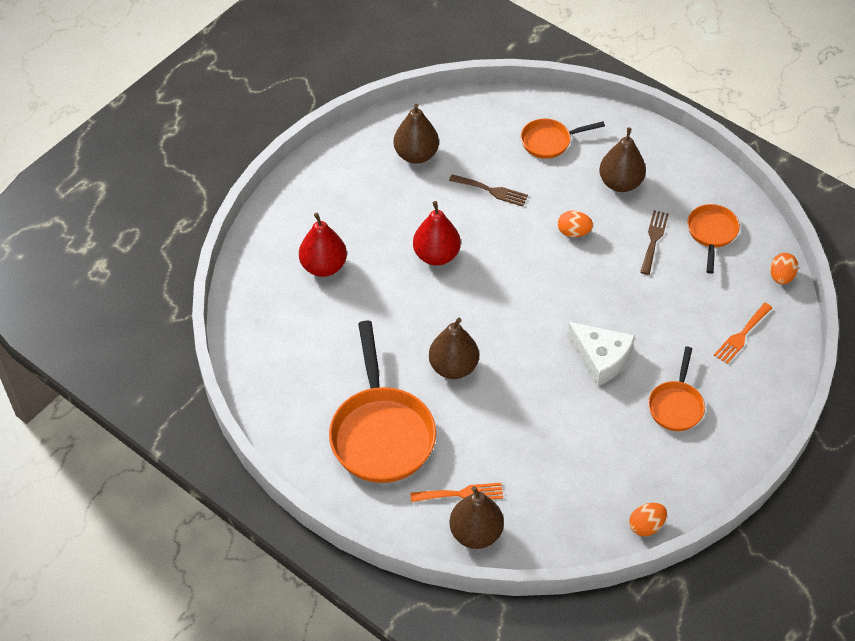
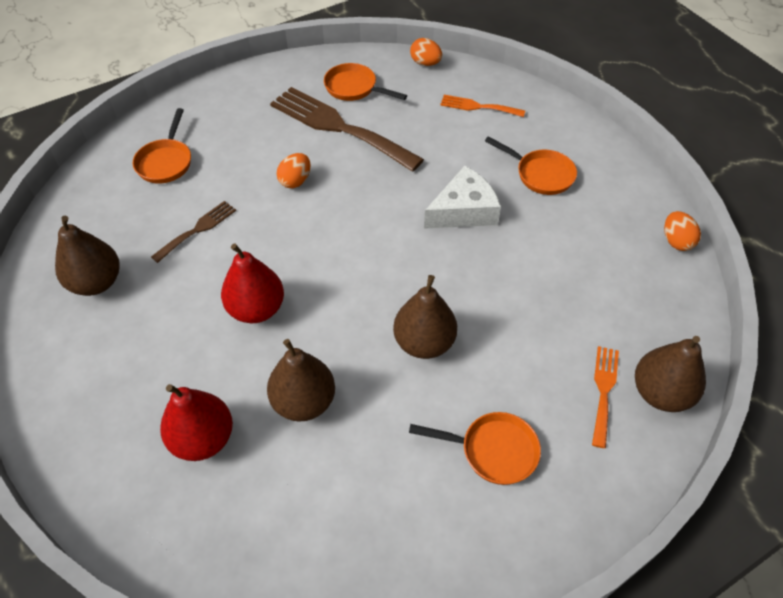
camera: 70 degrees left, 0 degrees up
(381, 433) = (493, 450): orange pan -> orange pan, size x0.54
(620, 183) = (256, 128): brown pear -> brown pear (304, 401)
(653, 239) = (339, 127): brown fork -> brown fork, size x2.03
(741, 335) = (478, 107): orange fork -> orange fork turned 135 degrees clockwise

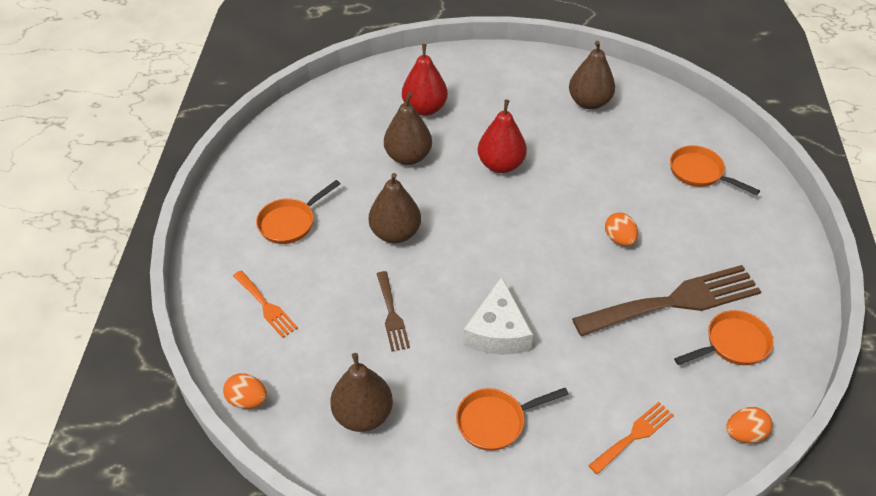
camera: 125 degrees right, 5 degrees down
(197, 229) = (604, 164): brown fork -> brown fork (392, 314)
(660, 393) = (231, 337): brown pear -> brown pear (363, 415)
(676, 241) = (330, 470): orange egg -> orange egg (247, 400)

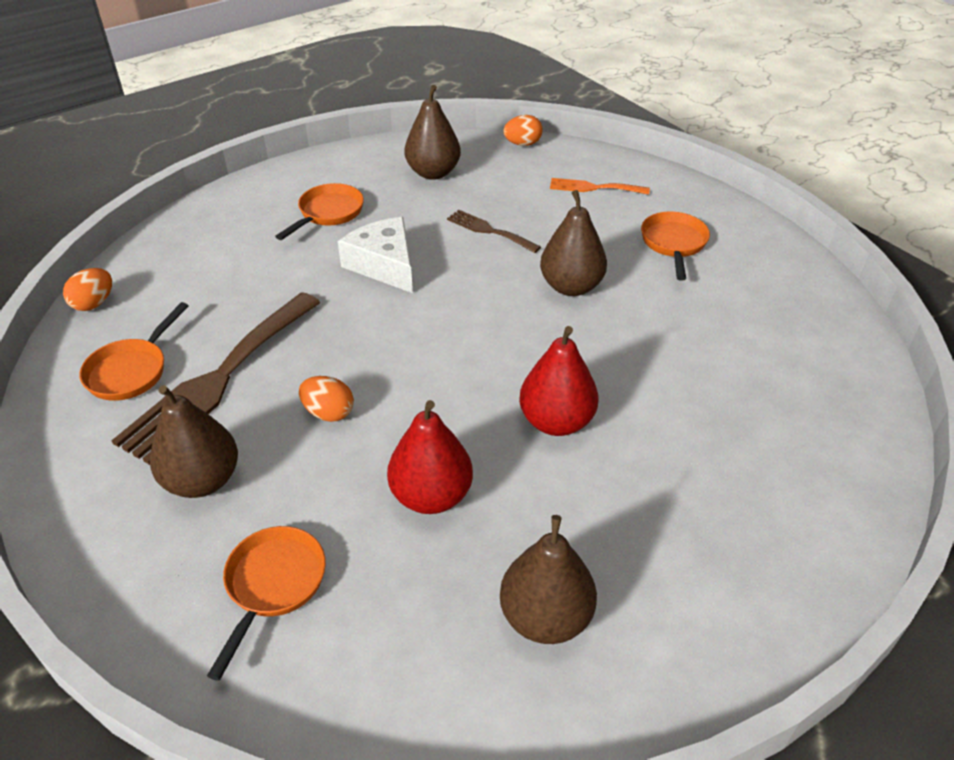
camera: 140 degrees right, 5 degrees down
(408, 157) = (668, 365): brown pear -> brown pear (202, 480)
(424, 108) = (743, 440): red pear -> red pear (431, 496)
(634, 435) = (202, 257): orange fork -> none
(699, 173) = (273, 585): orange pan -> orange pan turned 75 degrees counterclockwise

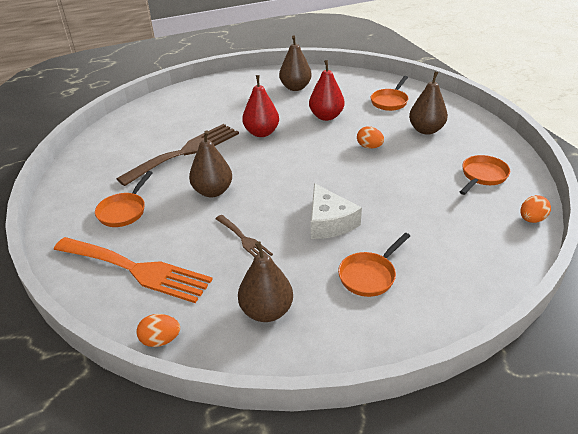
camera: 165 degrees left, 5 degrees down
(219, 379) = (430, 167): brown fork -> brown fork (185, 152)
(594, 188) = (137, 270): orange fork -> orange fork, size x2.03

